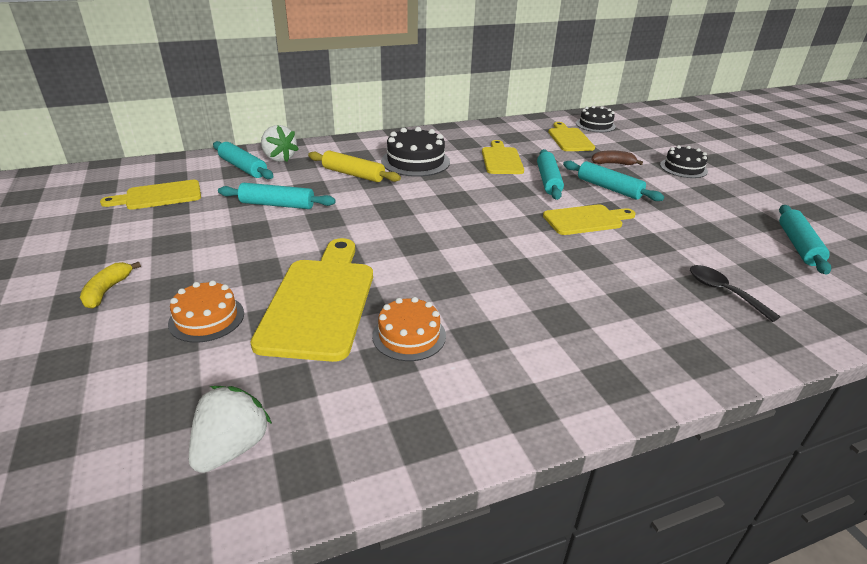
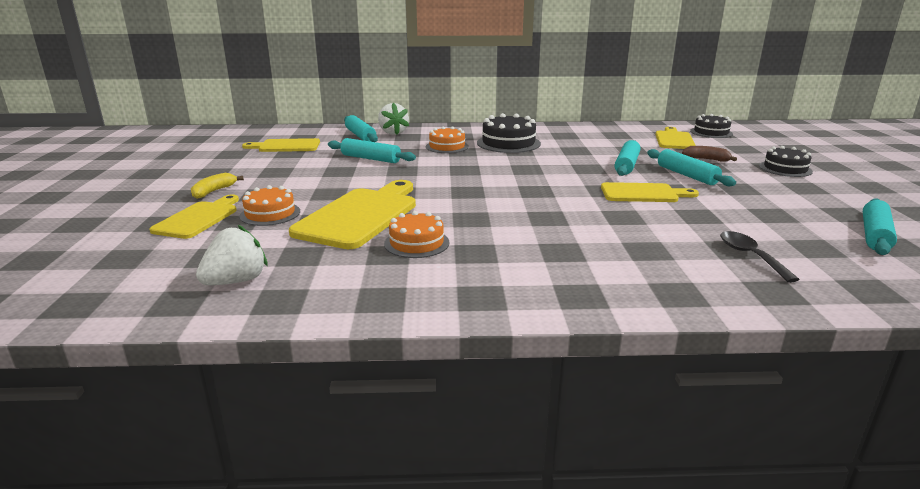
camera: 20 degrees right, 10 degrees down
(353, 174) = (447, 146): yellow rolling pin -> orange cake
(501, 159) = (591, 148): yellow cutting board -> yellow cutting board (198, 218)

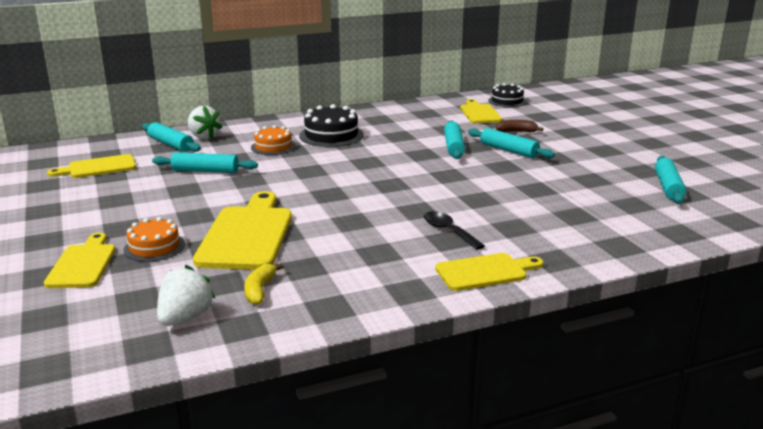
camera: 20 degrees left, 0 degrees up
(214, 191) = (68, 232): yellow banana -> yellow banana (259, 290)
(416, 243) = (321, 253): orange cake -> none
(643, 193) = (483, 174): yellow cutting board -> yellow cutting board (485, 272)
(750, 256) = (590, 219): black spoon -> black spoon (448, 231)
(785, 169) = (582, 133): black cake -> none

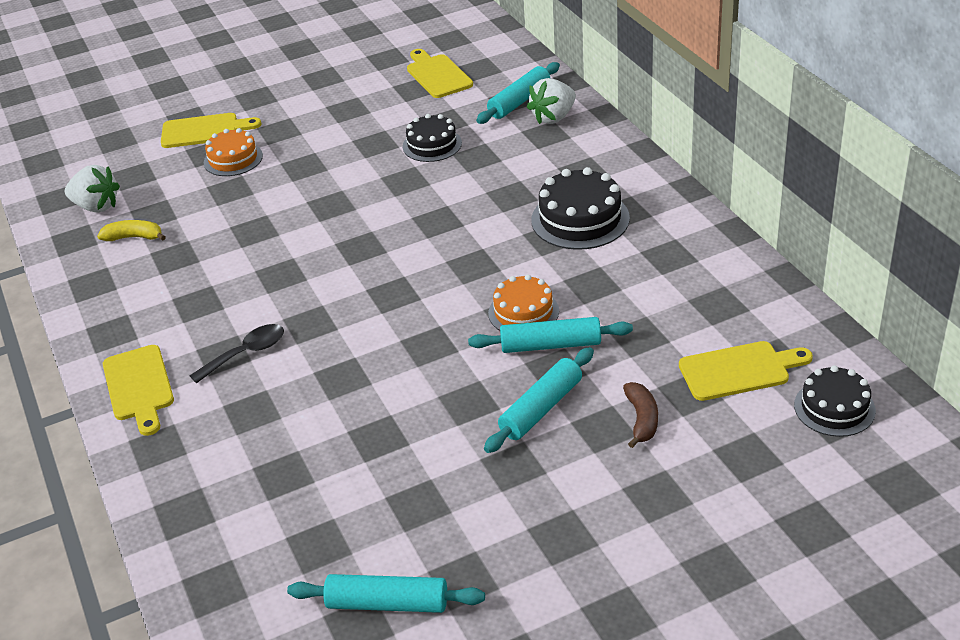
camera: 90 degrees right, 15 degrees up
(205, 171) = (432, 145): turquoise rolling pin -> black cake
(247, 234) = (254, 208): yellow cutting board -> none
(273, 147) = (523, 178): orange cake -> orange cake (523, 312)

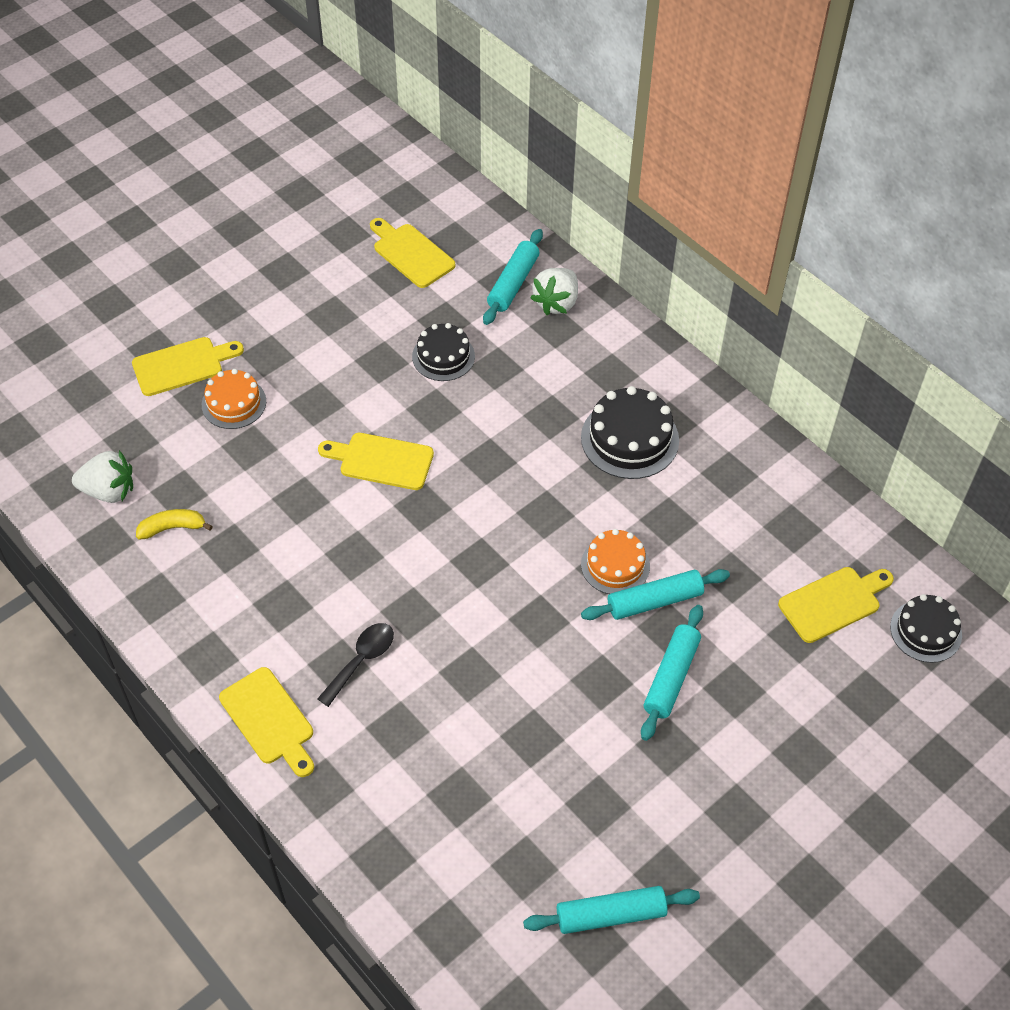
camera: 20 degrees left, 15 degrees up
(340, 211) = (381, 461): none -> yellow cutting board
(642, 419) = (765, 673): brown banana -> none

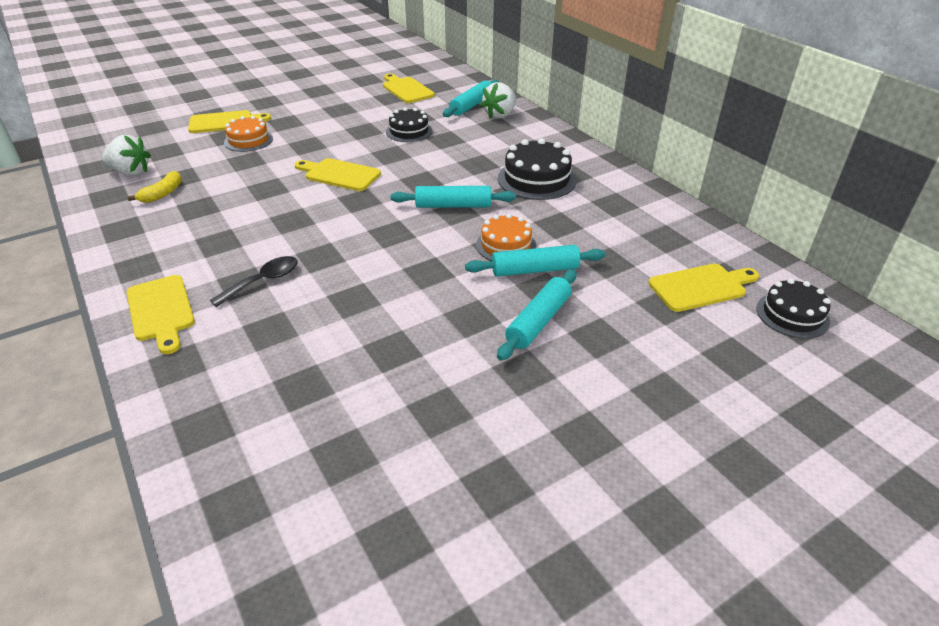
camera: 10 degrees right, 15 degrees down
(172, 528) = (162, 194): yellow banana -> yellow banana turned 120 degrees clockwise
(611, 914) = (422, 515): turquoise rolling pin -> turquoise rolling pin (453, 205)

